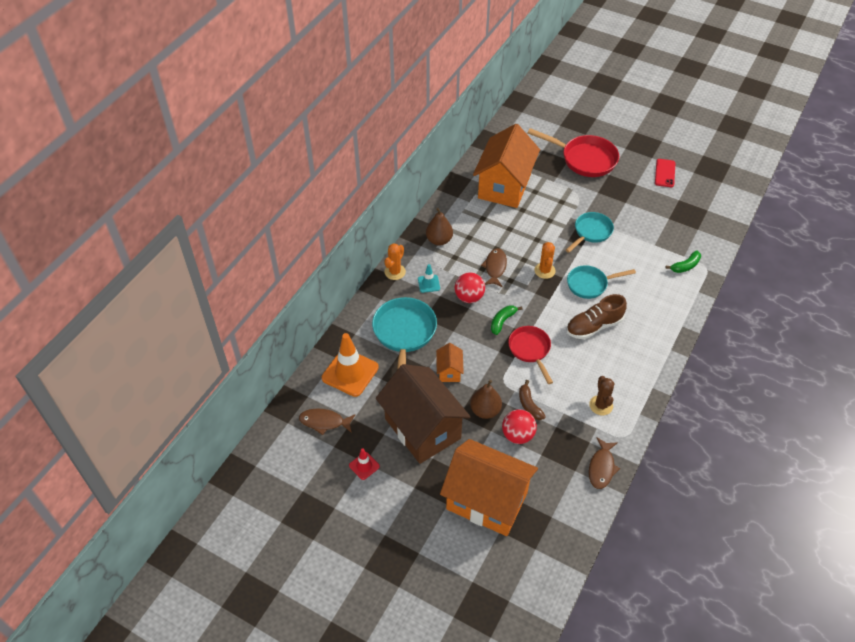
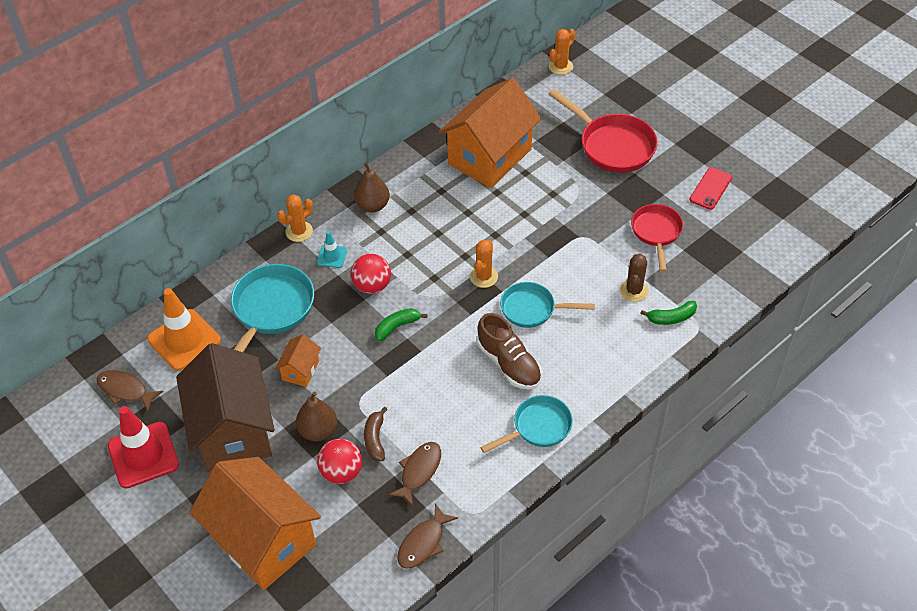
camera: 20 degrees right, 0 degrees up
(364, 466) = (143, 455): red traffic cone -> red traffic cone, size x2.04
(495, 267) = (423, 257): brown fish -> brown fish (419, 471)
(520, 113) = (560, 66): none -> orange cactus
(530, 350) = (412, 372): red pan -> red pan (656, 233)
(591, 232) = (569, 243): turquoise pan -> turquoise pan (538, 427)
(594, 326) = (509, 363): brown shoe -> brown shoe turned 120 degrees counterclockwise
(601, 405) = (464, 465): brown cactus -> brown cactus (634, 290)

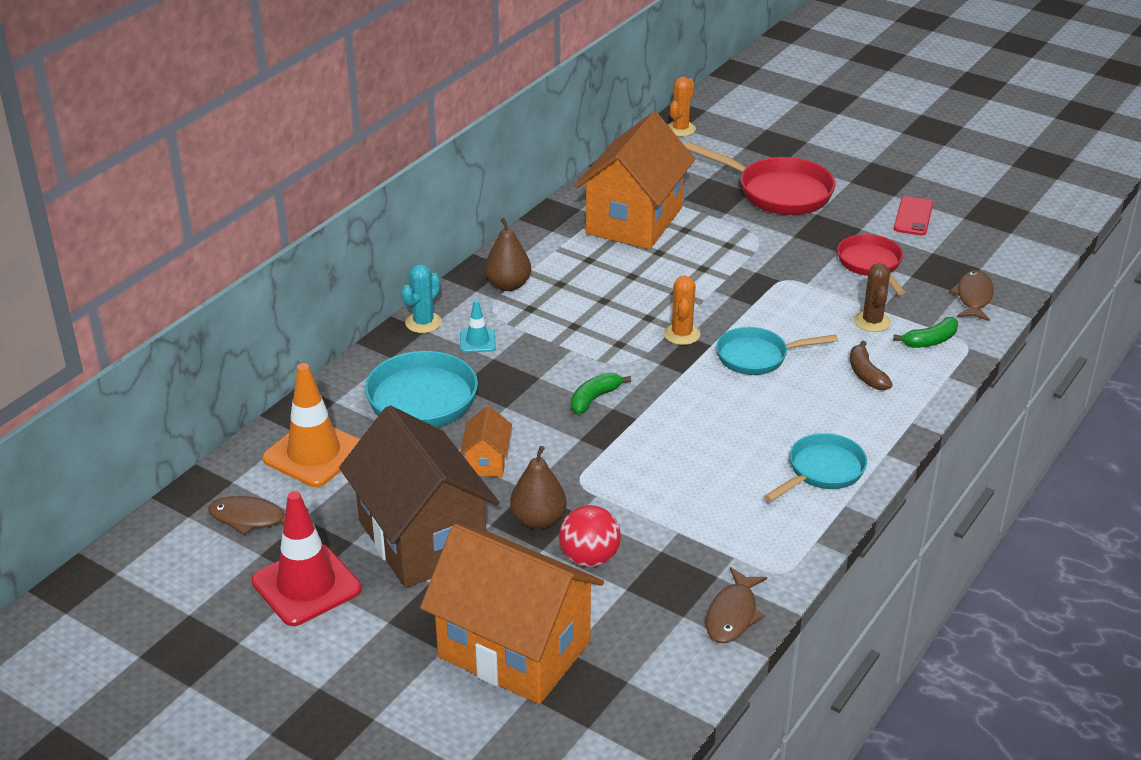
camera: 15 degrees left, 15 degrees down
(299, 231) = (423, 323): orange cactus -> turquoise cactus
(372, 286) = (543, 363): red ball -> none
(375, 439) = (618, 517): brown banana -> brown banana (866, 374)
(419, 471) = (691, 540): brown fish -> brown fish (973, 297)
(509, 363) = (754, 414): brown shoe -> none

